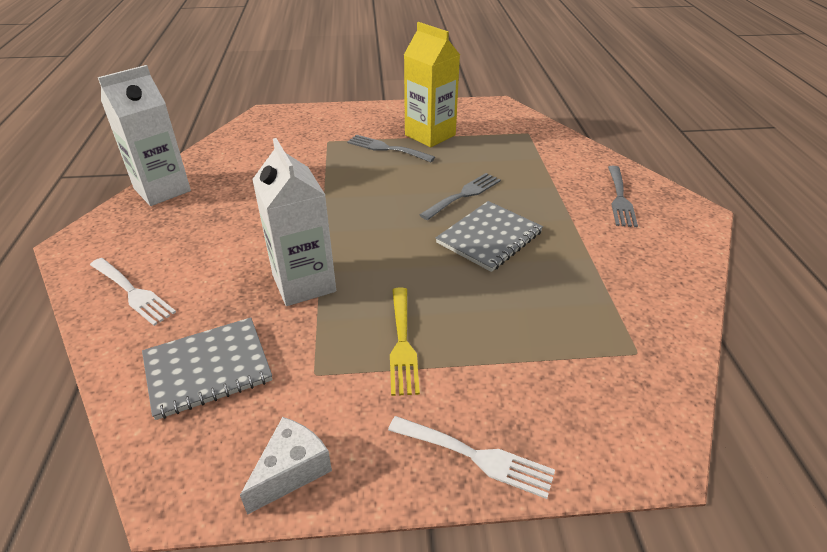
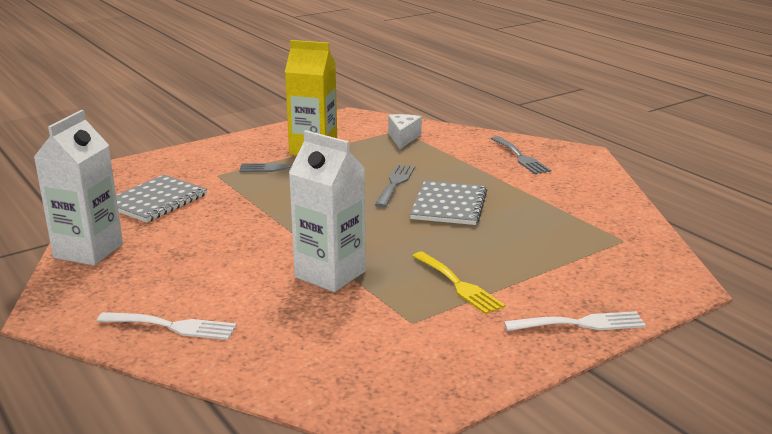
camera: 30 degrees left, 15 degrees down
(207, 368) = (318, 348): grey notebook -> grey notebook (156, 201)
(291, 471) = (464, 375): white cheese -> white cheese (403, 138)

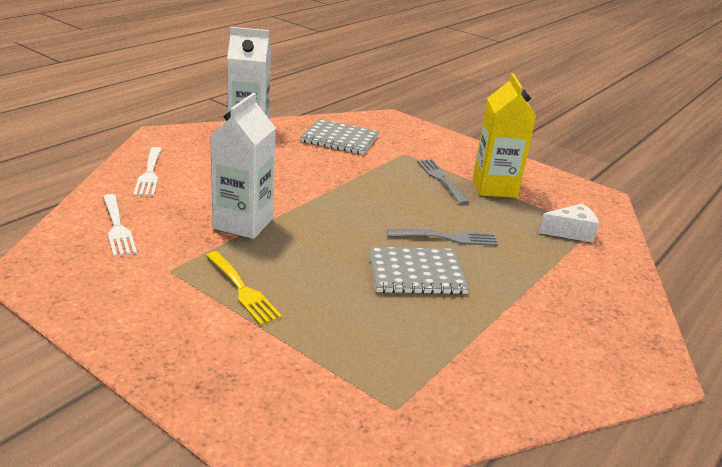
camera: 70 degrees right, 5 degrees up
(458, 285) = (243, 290): yellow fork -> yellow fork turned 75 degrees counterclockwise
(520, 157) = (591, 317): grey fork -> none
(581, 323) = (180, 372): white fork -> white fork (117, 227)

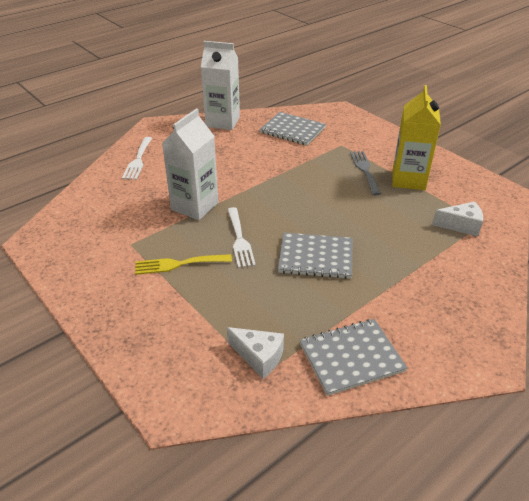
camera: 15 degrees right, 10 degrees up
(117, 227) = (104, 206): white fork -> white fork (239, 240)
(243, 290) = (178, 264): yellow fork -> yellow fork turned 105 degrees clockwise
(385, 389) = (259, 357): none -> white cheese
(447, 238) = (352, 226): grey fork -> none
(499, 380) = (351, 357): none -> grey notebook

